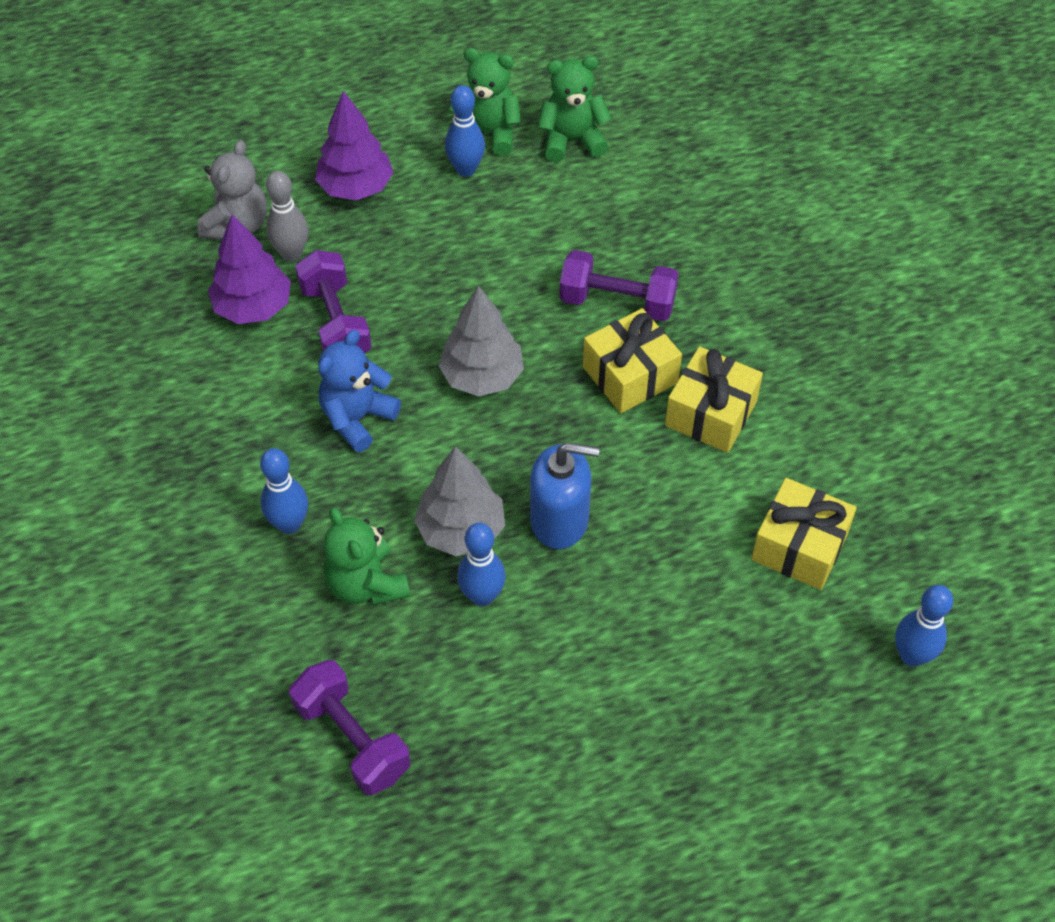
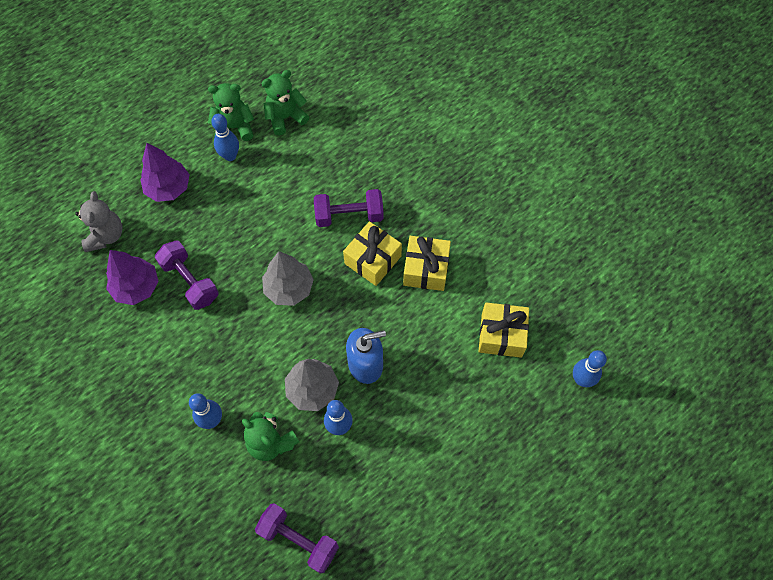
camera: 20 degrees left, 10 degrees up
(291, 253) = (146, 244): grey bowling pin -> none
(357, 418) = (226, 339): blue teddy bear -> none

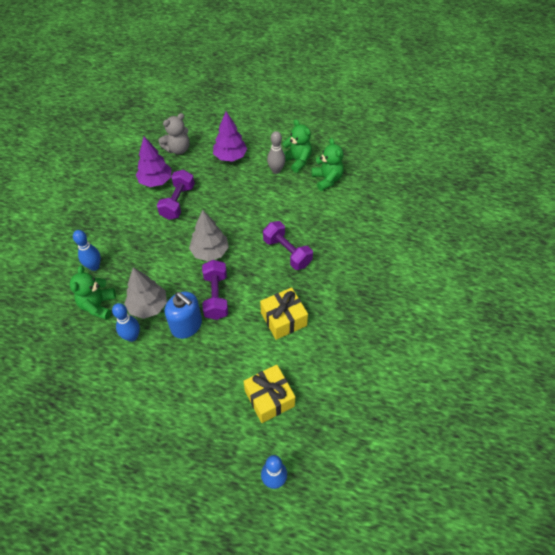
camera: 55 degrees right, 10 degrees down
(230, 156) = (276, 170): blue bowling pin -> grey bowling pin
(285, 117) = (327, 179): green teddy bear -> green teddy bear turned 45 degrees clockwise
(298, 540) = (39, 361): purple dumbbell -> purple dumbbell (216, 296)
(373, 260) = (265, 284): yellow gift -> none

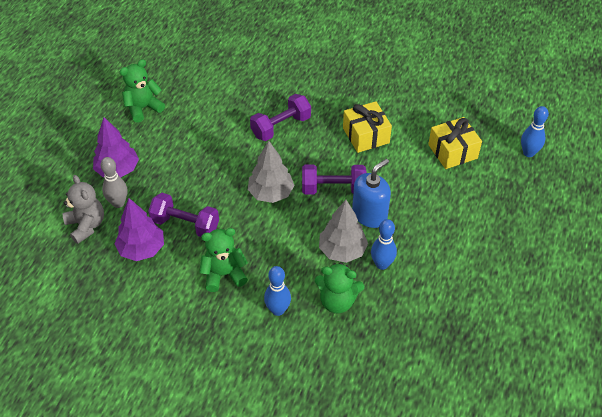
camera: 85 degrees left, 5 degrees down
(276, 170) = (154, 128): grey bowling pin -> grey bowling pin (118, 203)
(327, 179) = (180, 85): green teddy bear -> green teddy bear (224, 274)

